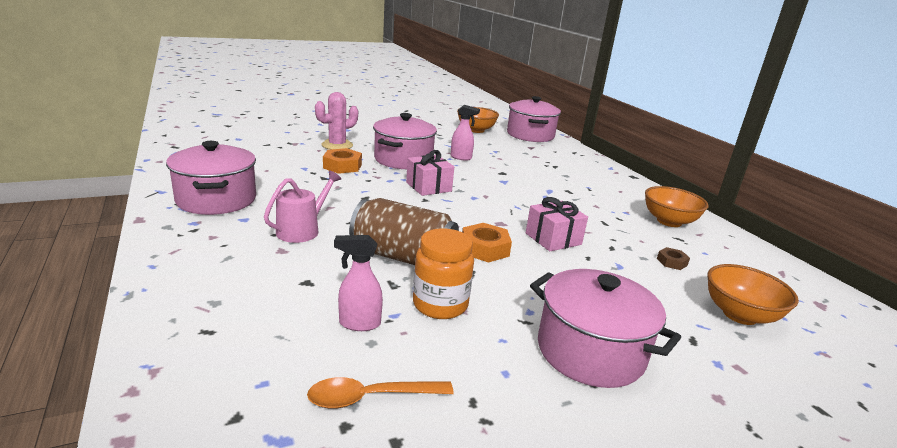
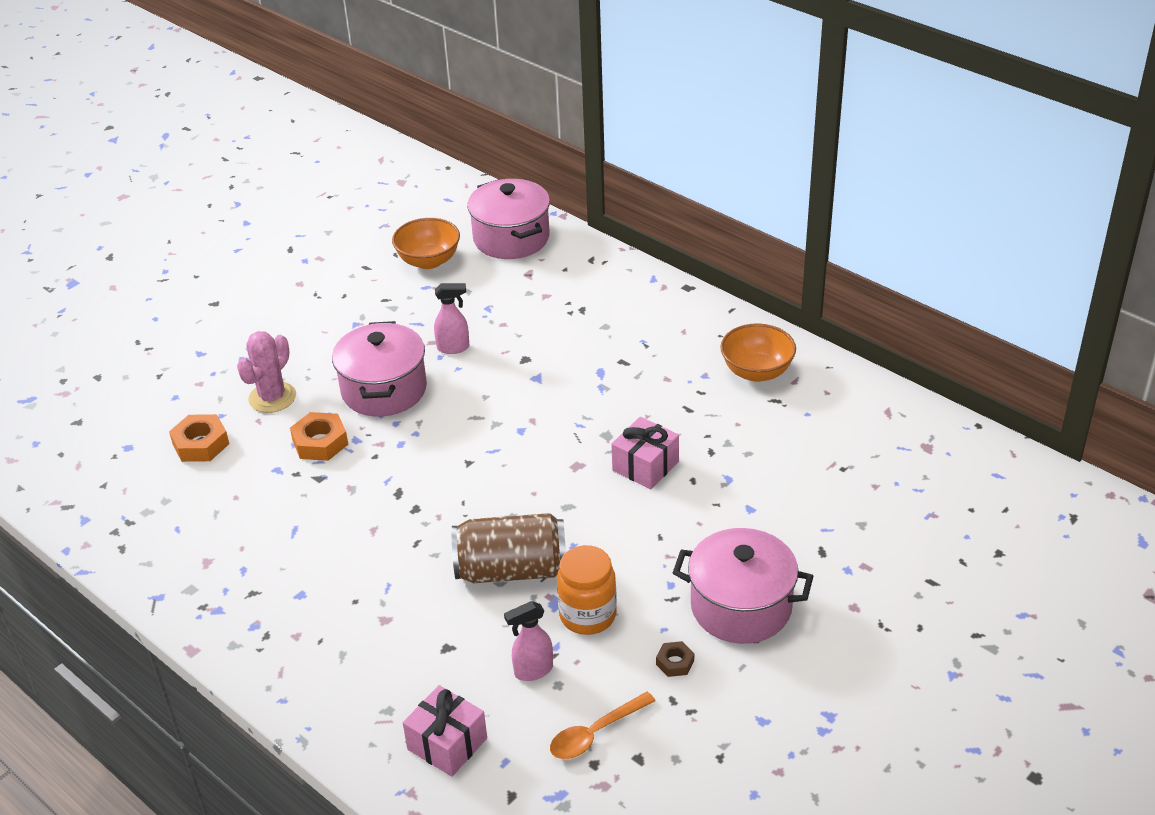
camera: 20 degrees left, 15 degrees up
(216, 200) = (237, 579): pink pot -> none
(302, 230) = (378, 581): pink watering can -> none
(428, 187) = (456, 435): pink gift -> pink gift (447, 744)
(484, 248) = (584, 517): orange nut -> orange nut (201, 444)
(672, 262) = (777, 447): brown nut -> brown nut (675, 662)
(739, 315) = (856, 498): orange bowl -> none

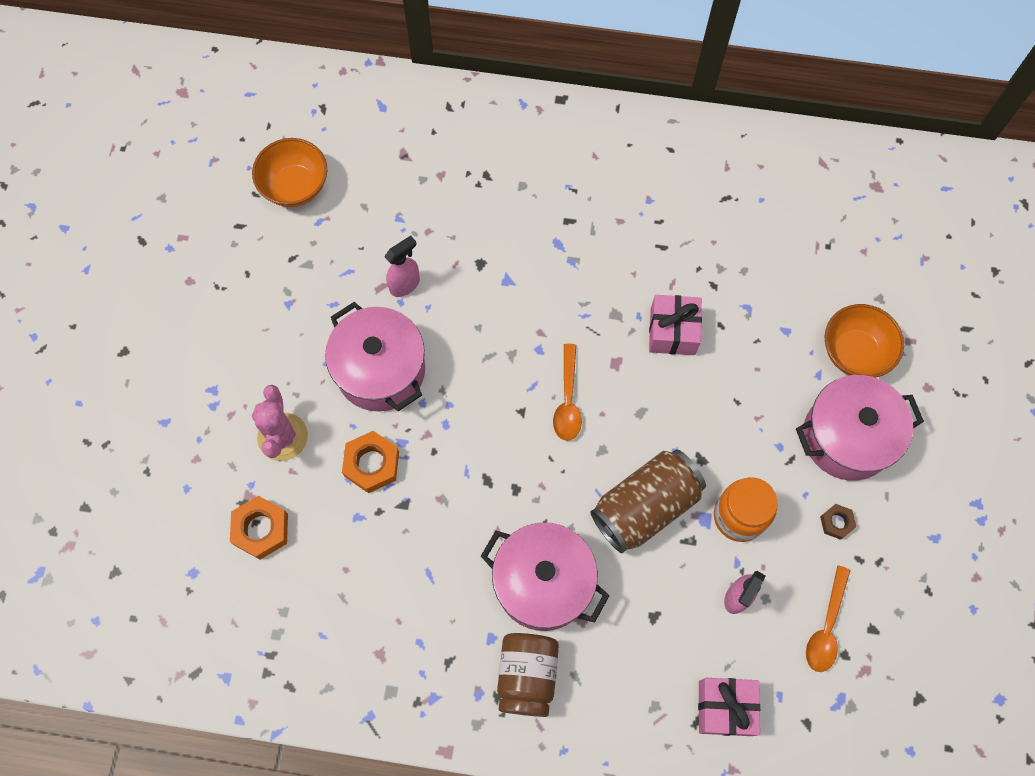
camera: 35 degrees left, 30 degrees up
(303, 634) = (527, 676): none -> brown jar
(511, 238) = (353, 116): pink pot -> pink pot (543, 583)
(513, 471) = (567, 400): none -> orange spoon
(757, 372) = (689, 172): orange bowl -> orange bowl (854, 352)

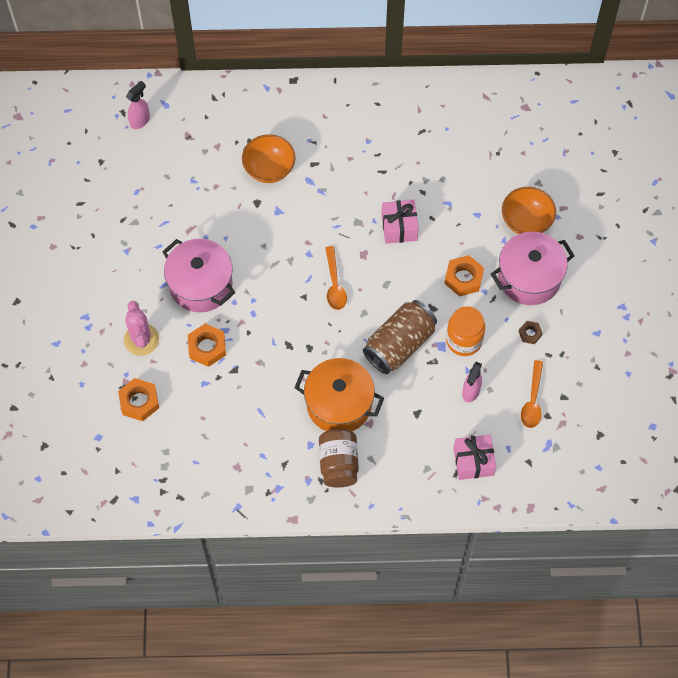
camera: 10 degrees left, 5 degrees down
(295, 186) = (114, 170): orange bowl -> orange bowl (269, 169)
(405, 284) = (206, 225): pink spray bottle -> pink spray bottle (140, 121)
(543, 583) = (339, 404): pink pot -> orange pot
(752, 422) = (463, 278): none -> orange nut

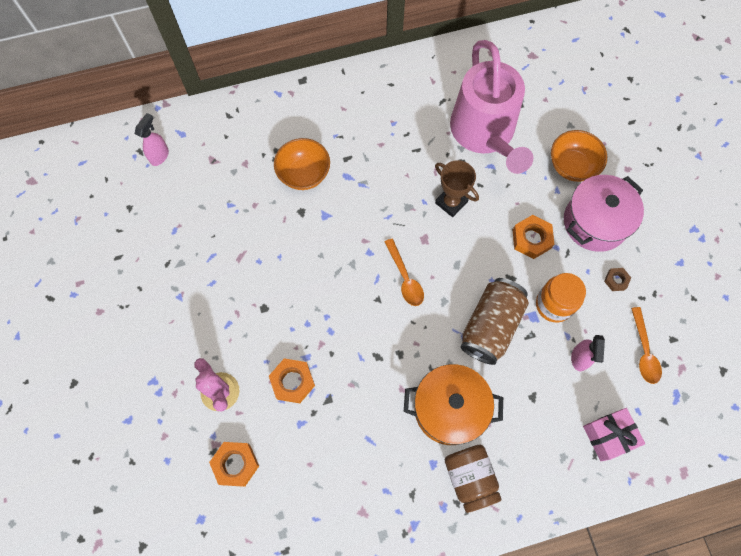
camera: 15 degrees left, 5 degrees up
(201, 285) = (267, 314): pink pot -> none
(399, 227) = (451, 202): pink gift -> brown trophy
(453, 170) = (484, 133): none -> pink watering can

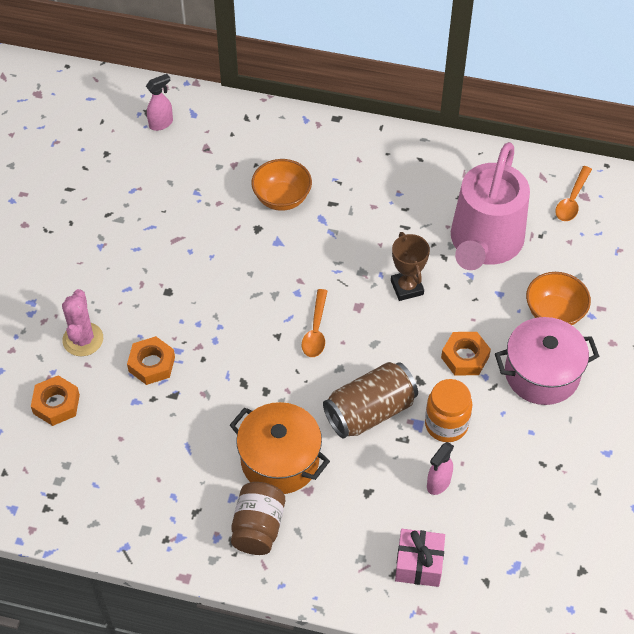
camera: 30 degrees right, 15 degrees down
(616, 280) = (526, 435): brown nut -> none
(644, 351) = (510, 511): orange spoon -> orange spoon (572, 200)

